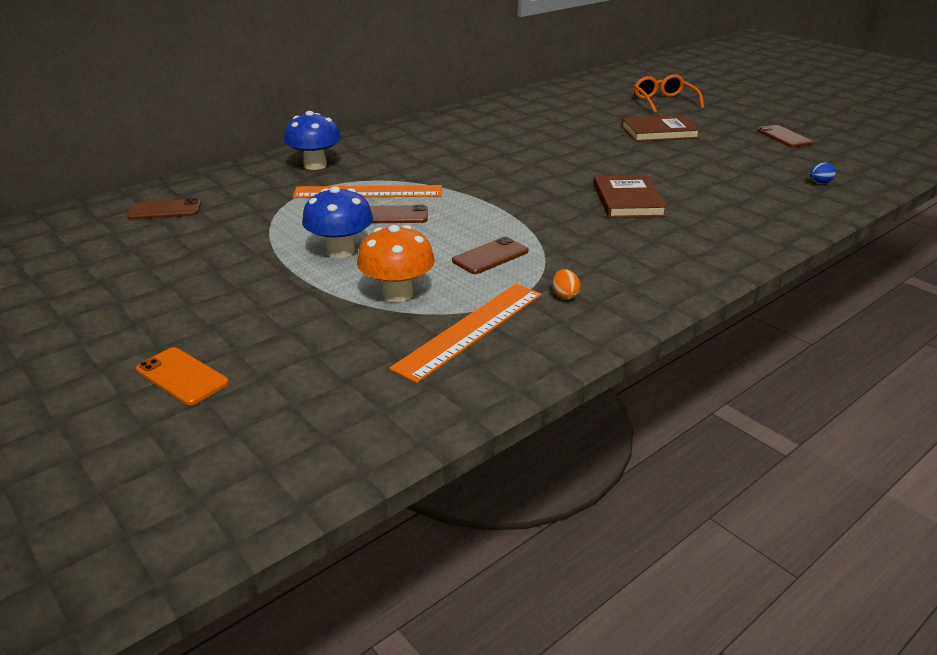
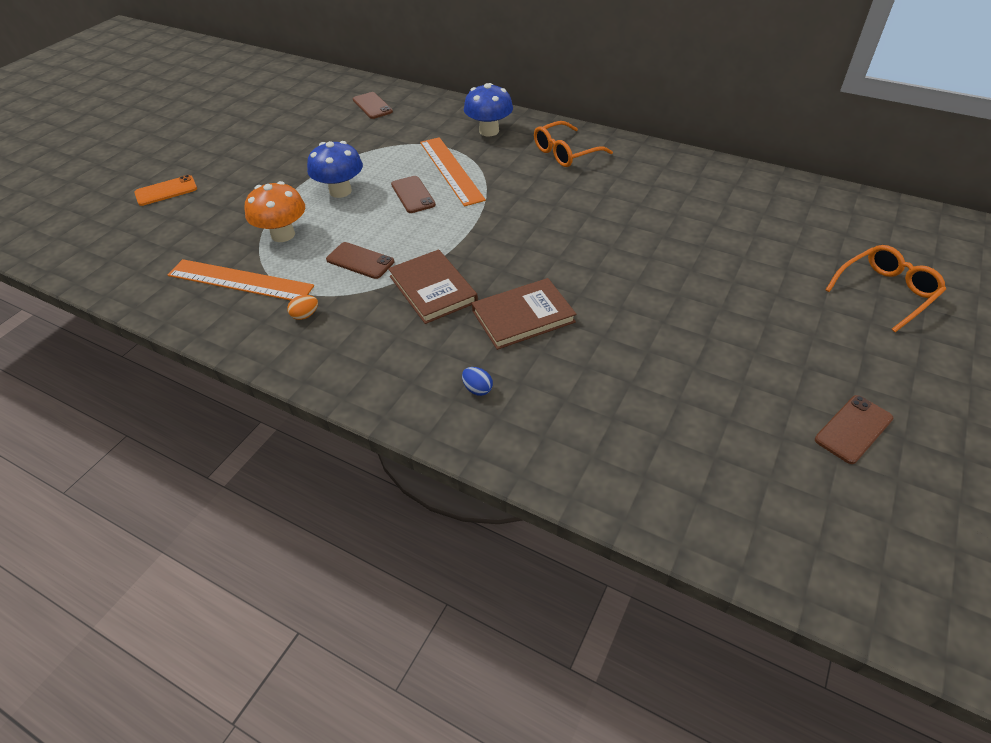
camera: 70 degrees right, 15 degrees up
(182, 376) = (166, 191): orange phone -> orange phone turned 45 degrees clockwise
(398, 144) = (565, 153): none -> orange glasses
(659, 132) = (757, 306): brown book -> brown book (433, 289)
(819, 182) = (692, 478): blue egg -> blue egg (477, 389)

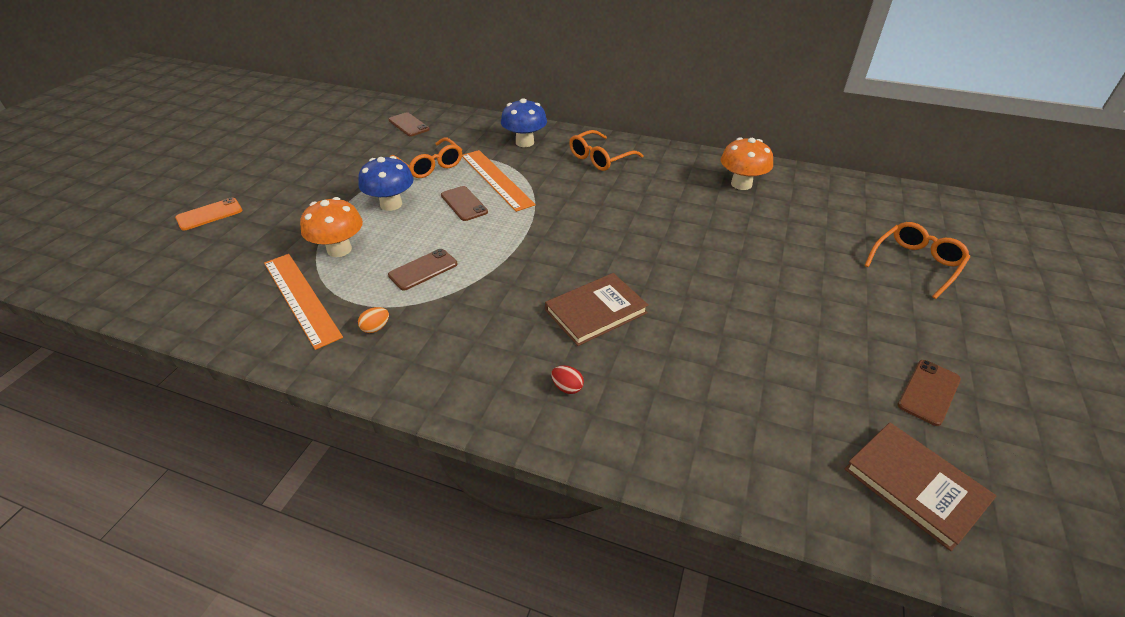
camera: 10 degrees left, 5 degrees down
(240, 280) = (301, 298): orange ruler -> orange ruler turned 45 degrees clockwise
(360, 261) = (423, 269): brown phone -> brown phone turned 60 degrees counterclockwise
(386, 152) = (430, 165): none -> orange glasses
(433, 289) = (501, 292): brown book -> brown book (915, 485)
(477, 389) = (567, 387): blue egg -> red egg
(713, 190) = (741, 184): none -> orange mushroom

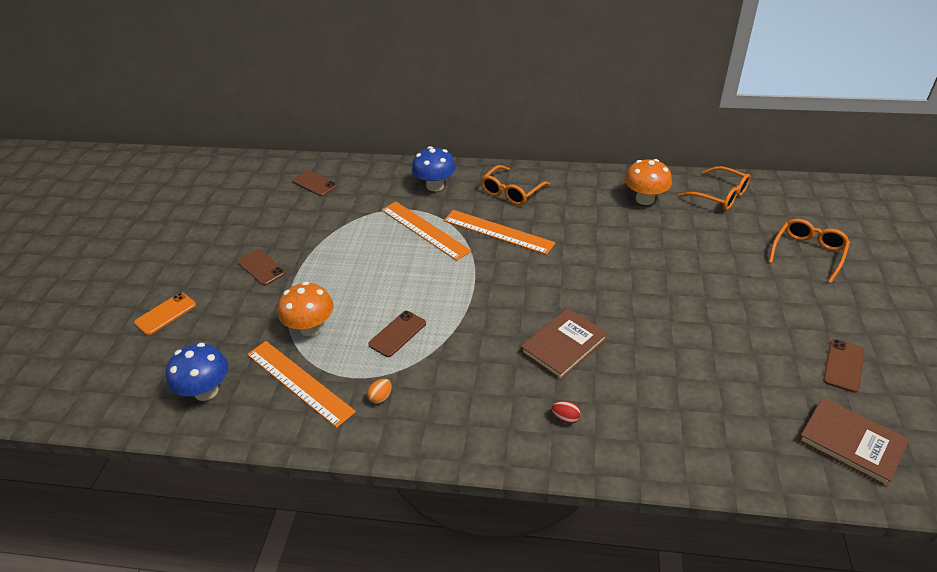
camera: 10 degrees left, 0 degrees up
(391, 204) = (337, 273): blue mushroom -> blue mushroom (206, 391)
(430, 165) = (356, 225): orange glasses -> orange glasses (720, 196)
(464, 204) = (405, 261): brown phone -> brown phone (261, 267)
(571, 191) = (498, 231): none -> orange ruler

